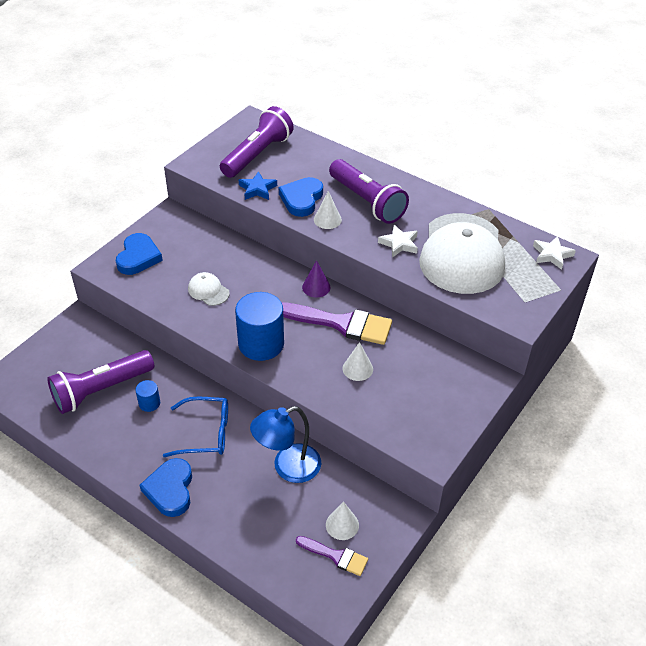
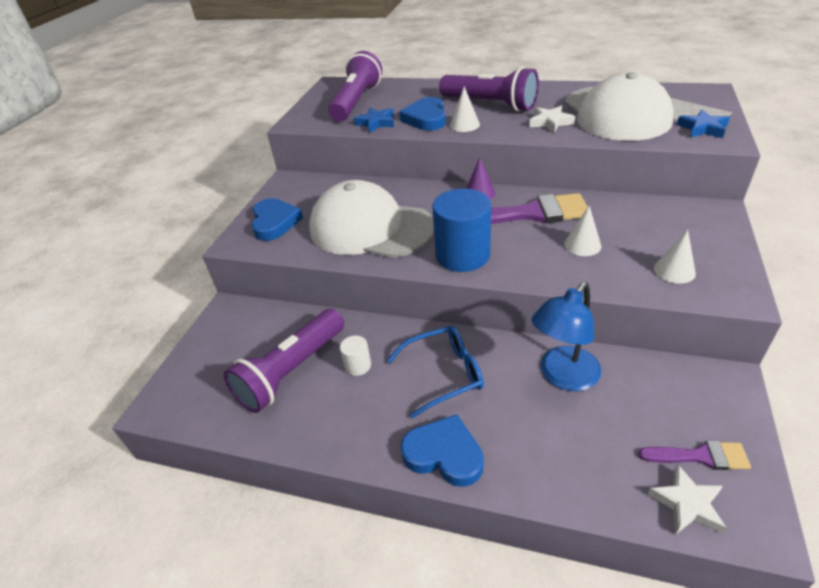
camera: 15 degrees left, 5 degrees down
(149, 403) = (358, 365): blue cylinder -> white cylinder
(170, 490) = (444, 454): blue heart -> blue heart turned 135 degrees clockwise
(208, 291) = (370, 228): white cap -> white cap, size x2.47
(342, 525) = (675, 416): white cone -> white cone (674, 270)
(516, 299) = (702, 128): none -> blue star
(552, 255) = (694, 93): white star -> white star (687, 504)

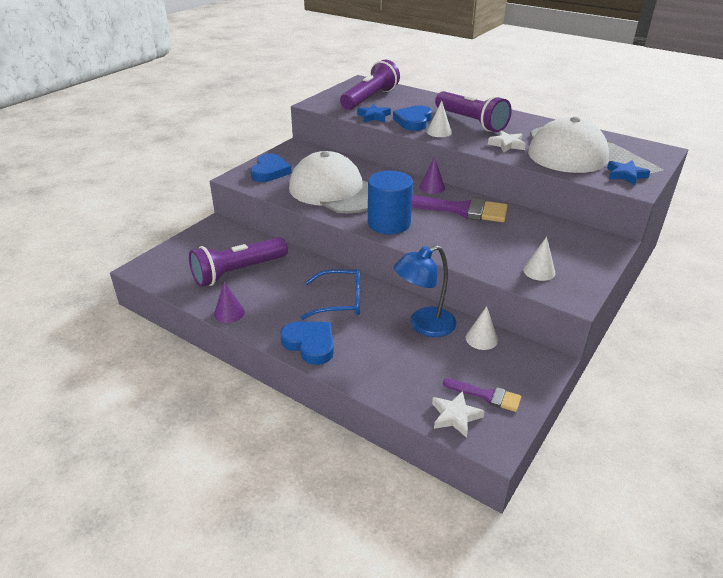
camera: 15 degrees right, 5 degrees down
(312, 440) = (229, 313): none -> purple cone
(358, 365) = (284, 280): white cylinder -> none
(582, 245) = (483, 239): white cone -> white cone (481, 339)

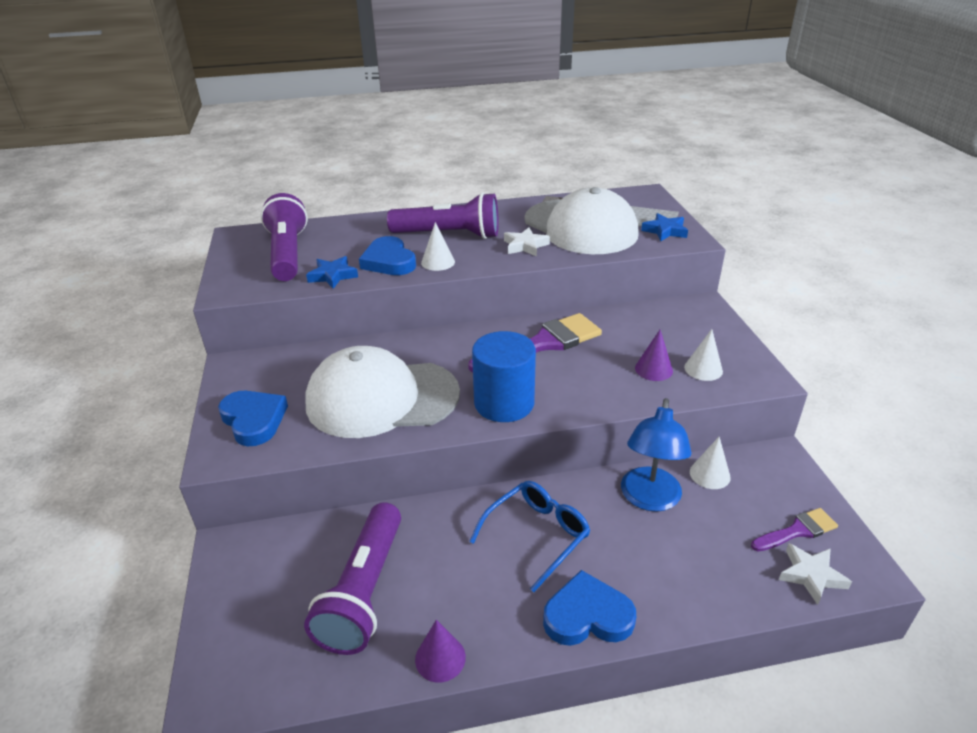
camera: 45 degrees left, 0 degrees up
(432, 187) = (477, 333): purple cone -> purple cone (653, 369)

